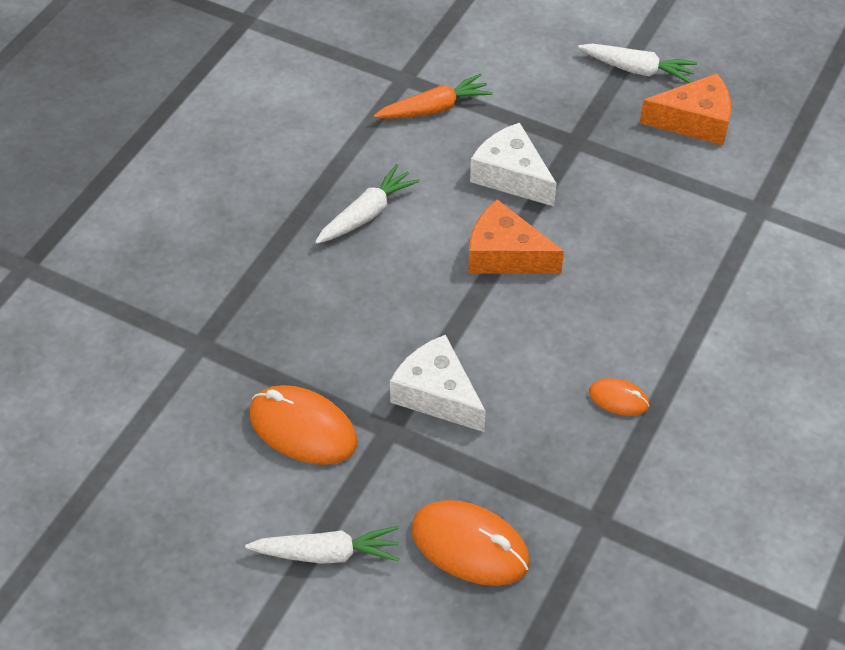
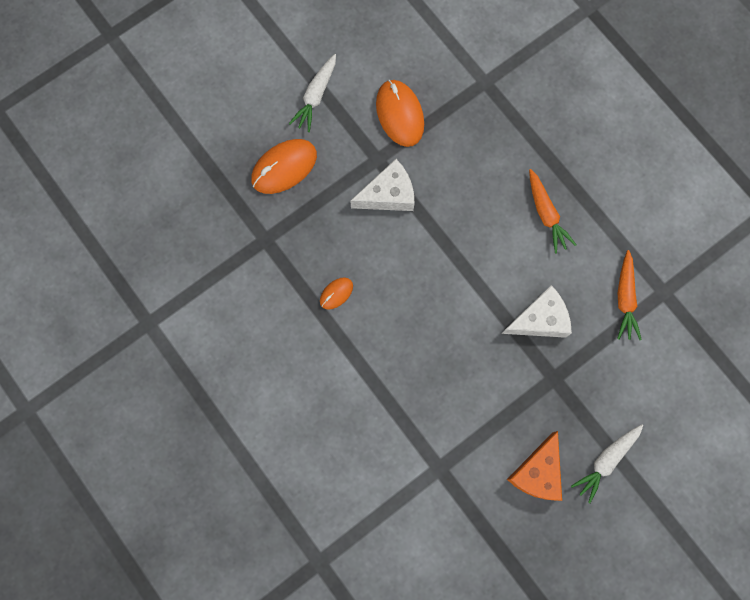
camera: 115 degrees right, 25 degrees up
(303, 428) = (400, 114): orange mouse -> orange mouse turned 75 degrees counterclockwise
(366, 214) = (546, 214): white carrot -> orange carrot
(505, 255) = (474, 282): orange cheese -> none

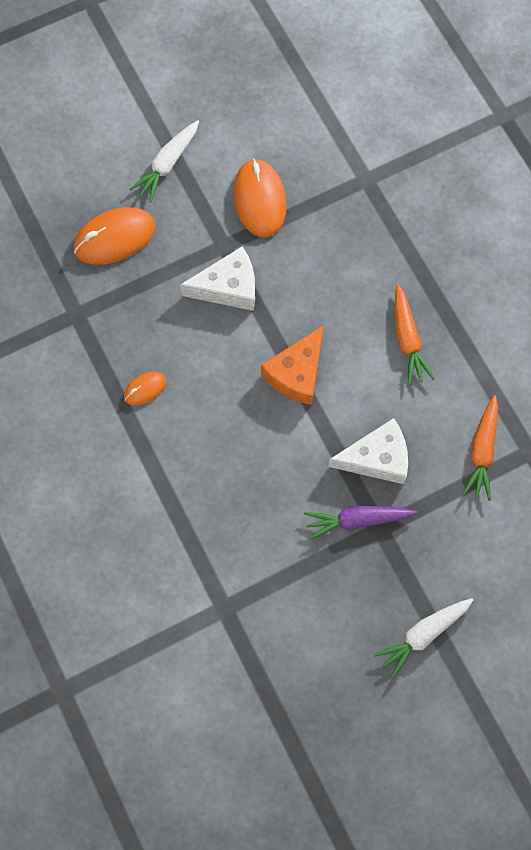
camera: 10 degrees right, 5 degrees down
(534, 375) = (357, 520): none -> purple carrot
(537, 472) = (339, 633): orange cheese -> orange cheese (297, 373)

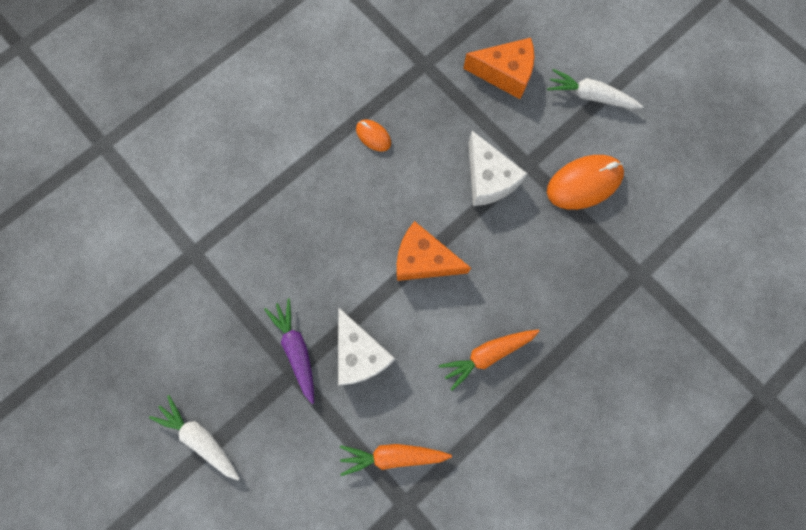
camera: 75 degrees right, 5 degrees up
(114, 238) = (504, 73): orange mouse -> orange cheese

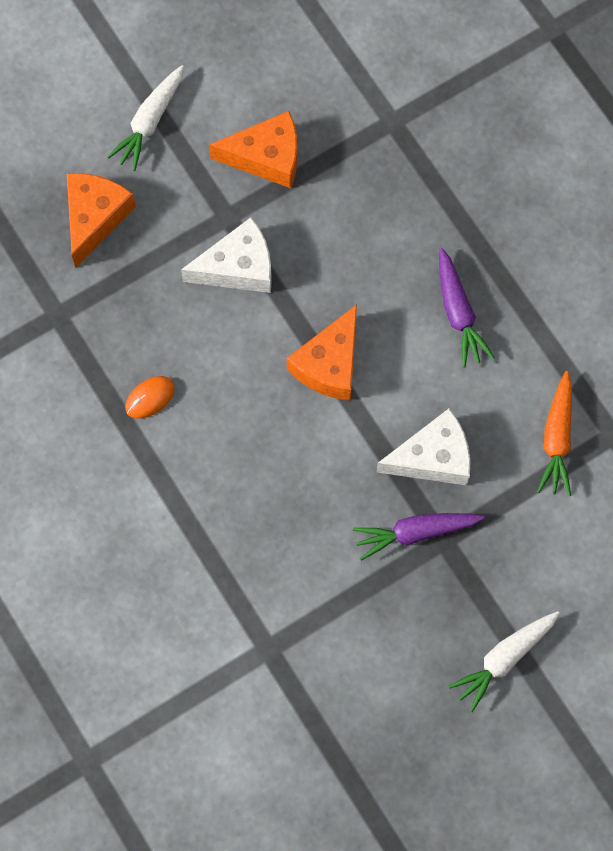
camera: 80 degrees left, 5 degrees down
(487, 354) = (458, 312): orange carrot -> purple carrot
(584, 183) = (266, 157): orange mouse -> orange cheese

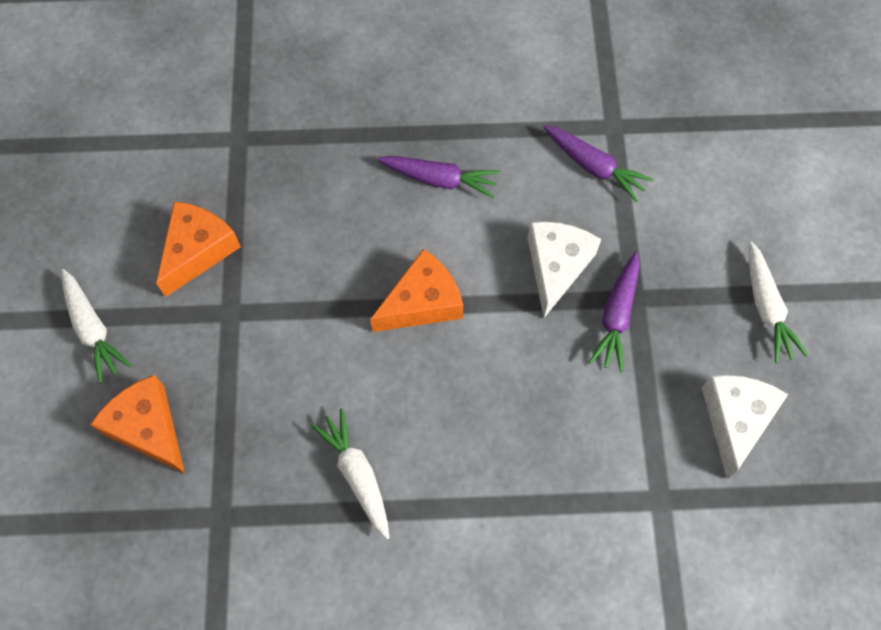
camera: 60 degrees left, 5 degrees down
(149, 398) = (357, 475): orange mouse -> white carrot
(238, 267) = (283, 329): white cheese -> white cheese (735, 420)
(330, 364) = (422, 302): orange cheese -> orange cheese turned 90 degrees counterclockwise
(557, 439) = (594, 167): orange carrot -> purple carrot

